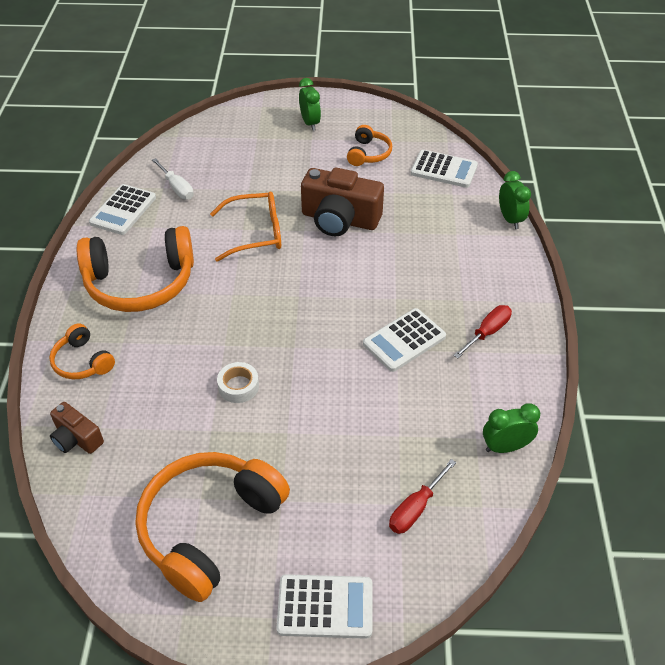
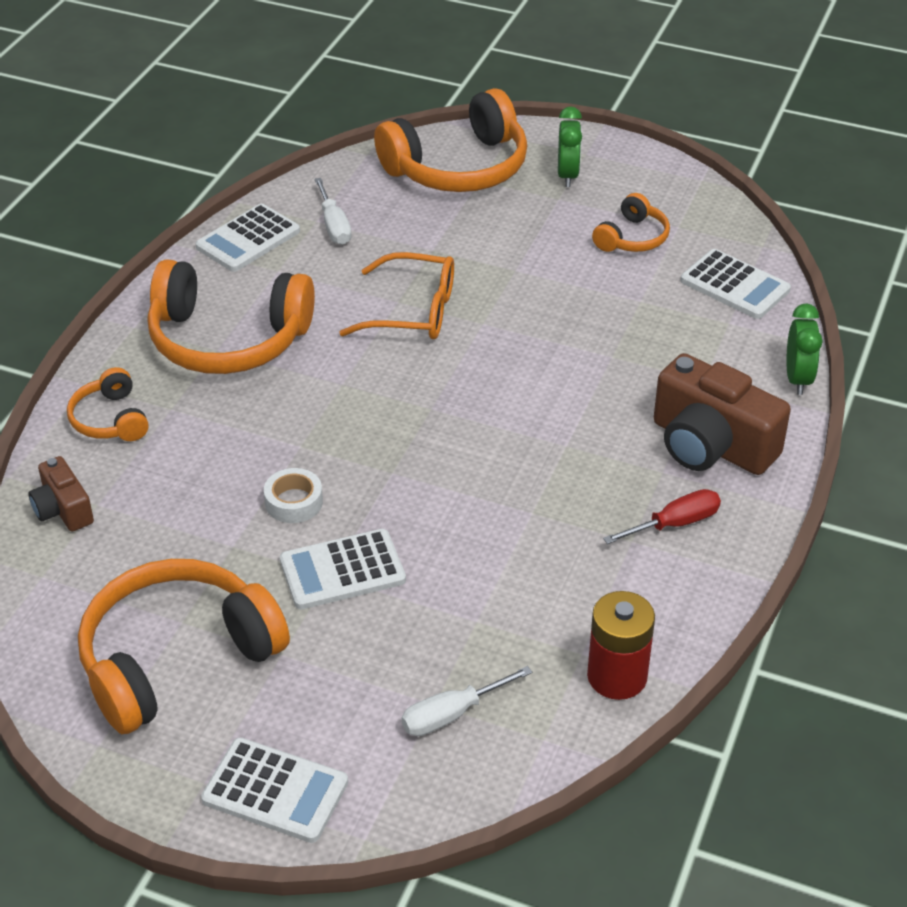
camera: 20 degrees right, 5 degrees down
(239, 132) = (458, 167): none -> orange headphones
(340, 219) = (541, 320): brown camera -> brown camera (710, 445)
(404, 340) = (548, 503): white calculator -> white calculator (342, 571)
(415, 508) = (452, 714): red screwdriver -> white screwdriver
(505, 447) = (617, 676): green clock -> red battery

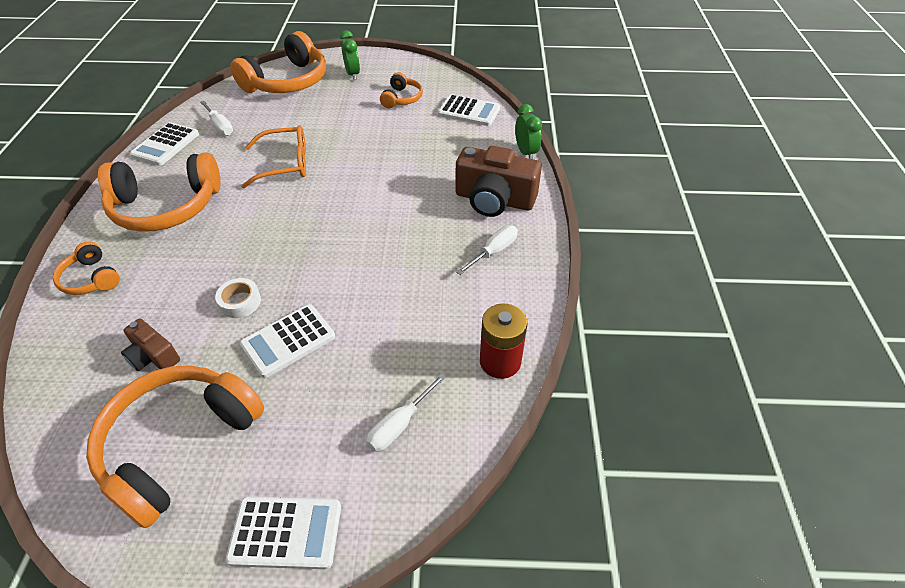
camera: 20 degrees left, 5 degrees up
(63, 509) = (64, 353): brown camera -> brown camera (153, 356)
(674, 524) = (493, 251): red screwdriver -> white screwdriver

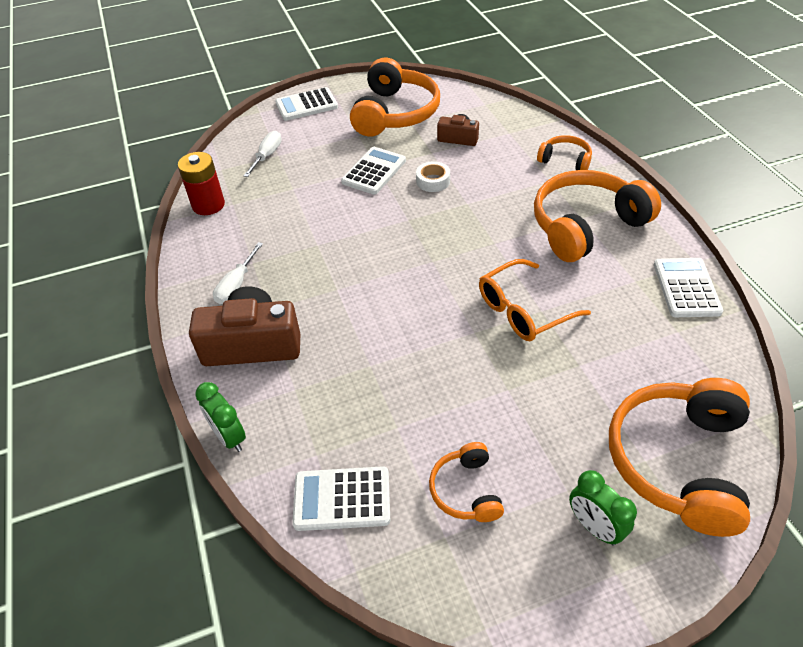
camera: 160 degrees right, 0 degrees up
(220, 126) = (662, 336): white screwdriver -> none

